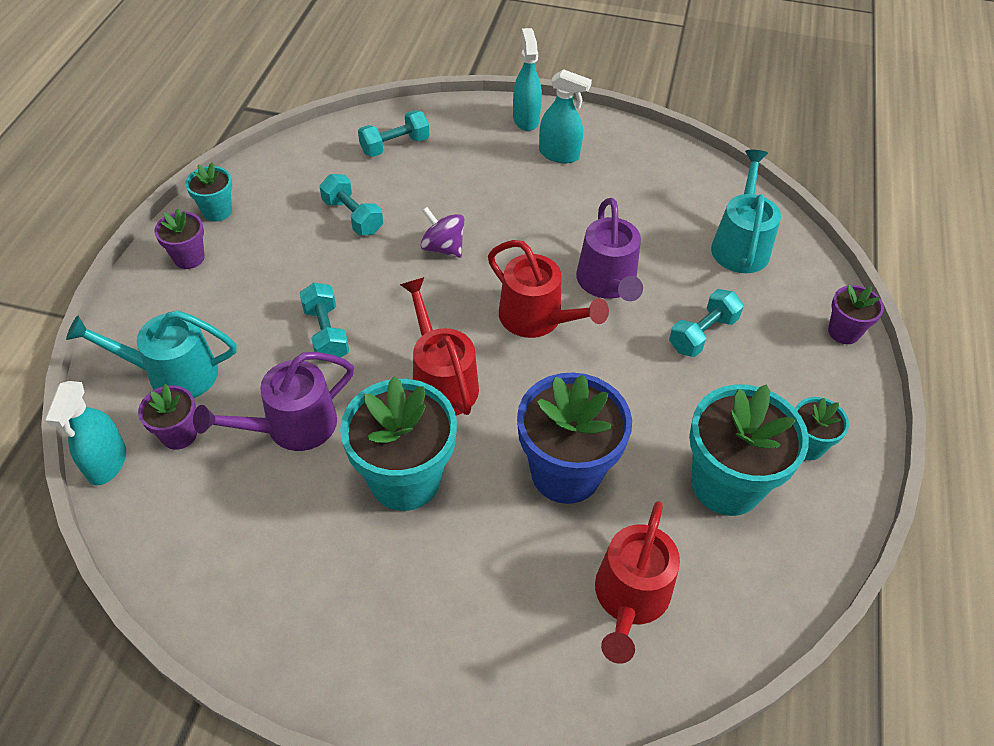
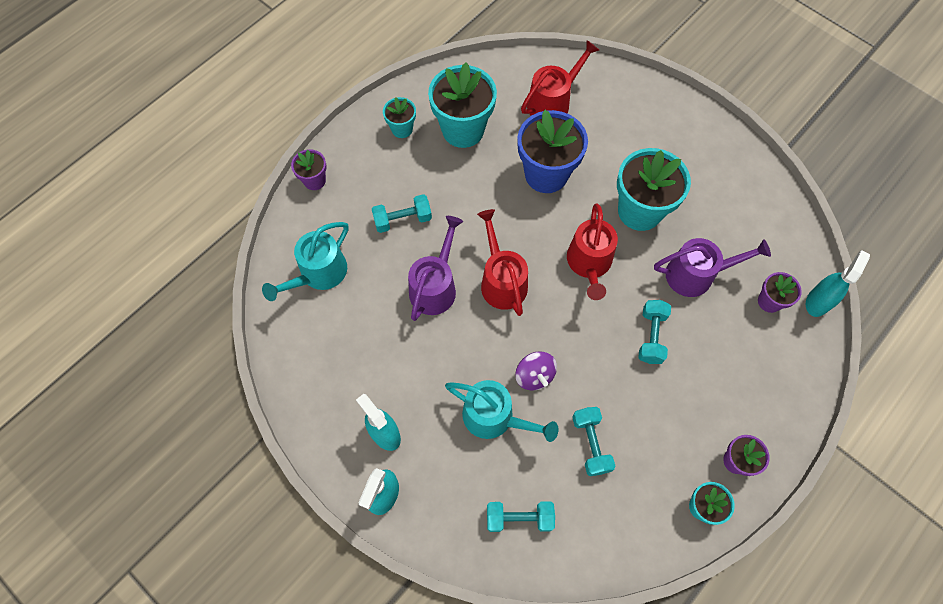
camera: 150 degrees left, 15 degrees up
(173, 374) = (766, 351): turquoise watering can -> turquoise watering can (494, 417)

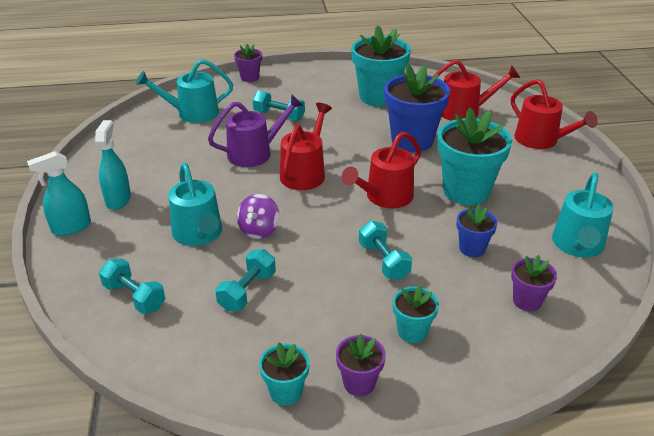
camera: 40 degrees right, 30 degrees down
(402, 129) = (336, 80): turquoise flower pot -> turquoise flower pot (412, 331)
(641, 103) = (541, 140): none -> red watering can
(651, 336) = (383, 261): turquoise dumbbell -> turquoise dumbbell turned 75 degrees counterclockwise
(696, 275) = (472, 248): purple watering can -> blue flower pot
(757, 217) = (577, 245): none -> turquoise watering can
(818, 301) = (582, 329): turquoise spray bottle -> none

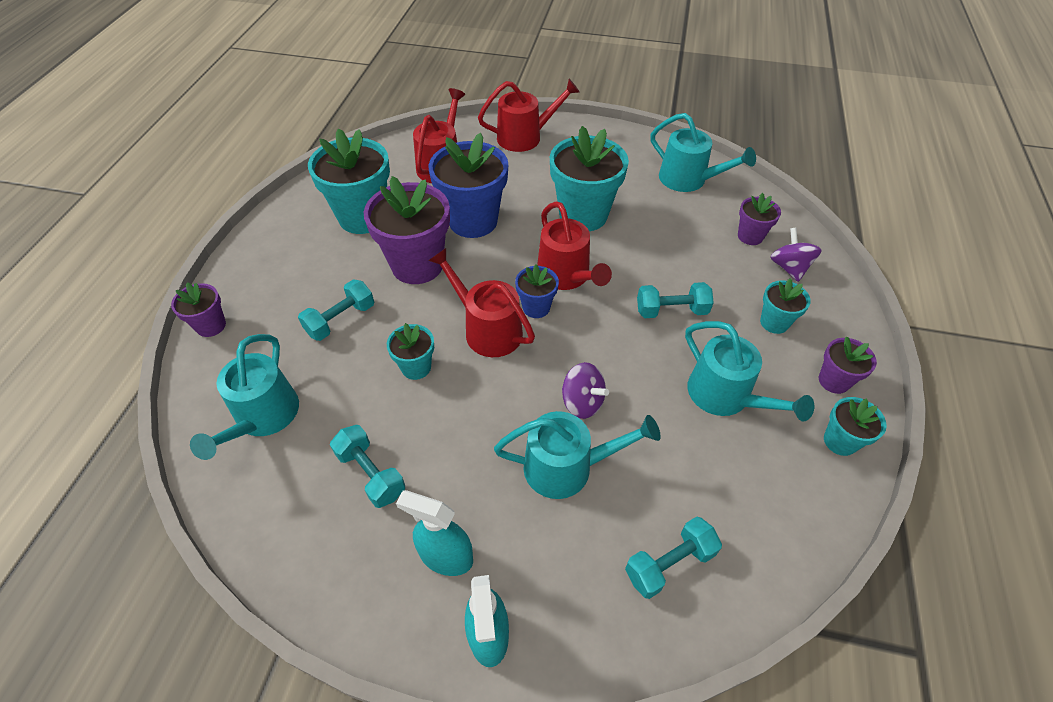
camera: 70 degrees left, 15 degrees up
(247, 291) = (688, 439): turquoise dumbbell -> turquoise dumbbell (371, 474)
(255, 153) = (416, 367): purple watering can -> turquoise flower pot
(302, 307) = (725, 396): none -> turquoise watering can
(347, 129) = (417, 265): none -> purple flower pot
(472, 248) = (671, 243): blue flower pot -> blue flower pot (536, 307)
(501, 336) = (789, 268): none -> purple spinning top

